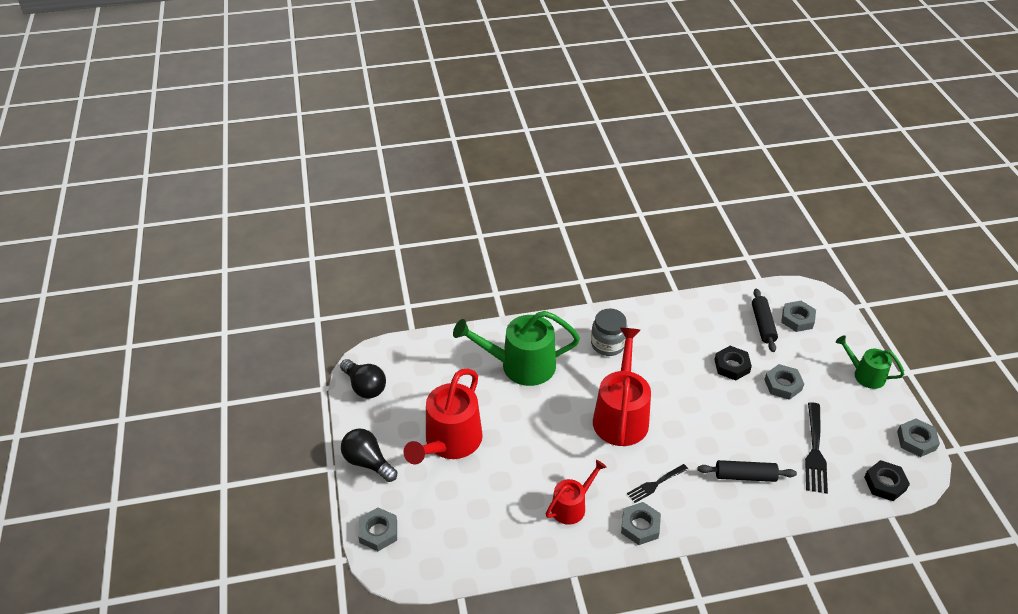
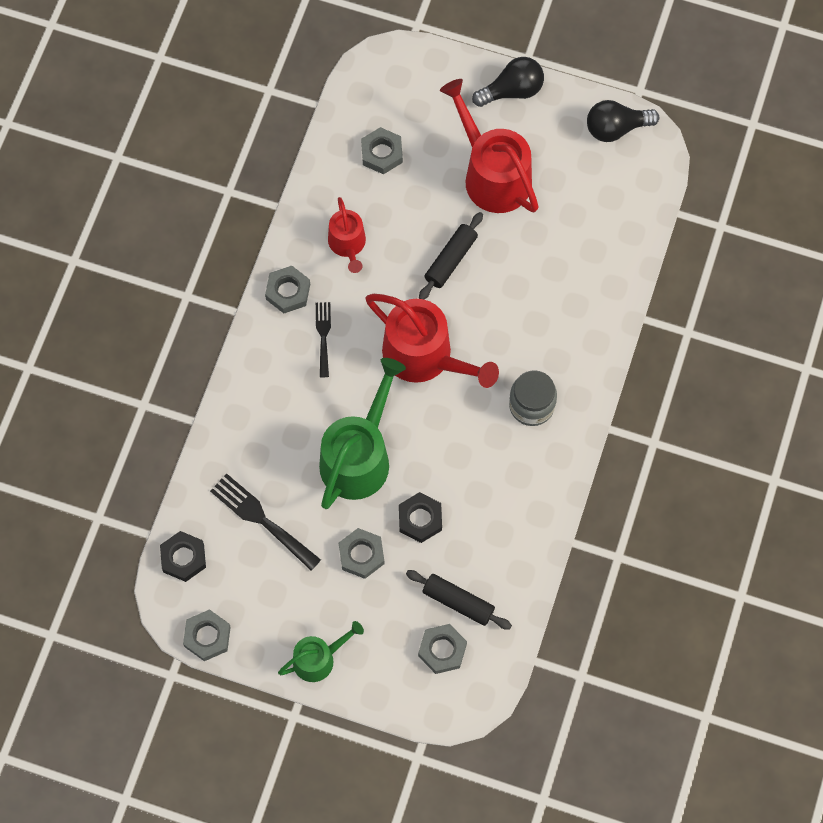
camera: 120 degrees right, 25 degrees up
(378, 532) = (425, 67): grey nut -> grey nut (382, 153)
(521, 365) = (555, 296): green watering can -> green watering can (359, 457)
(745, 476) = (278, 427): black rolling pin -> black rolling pin (451, 260)

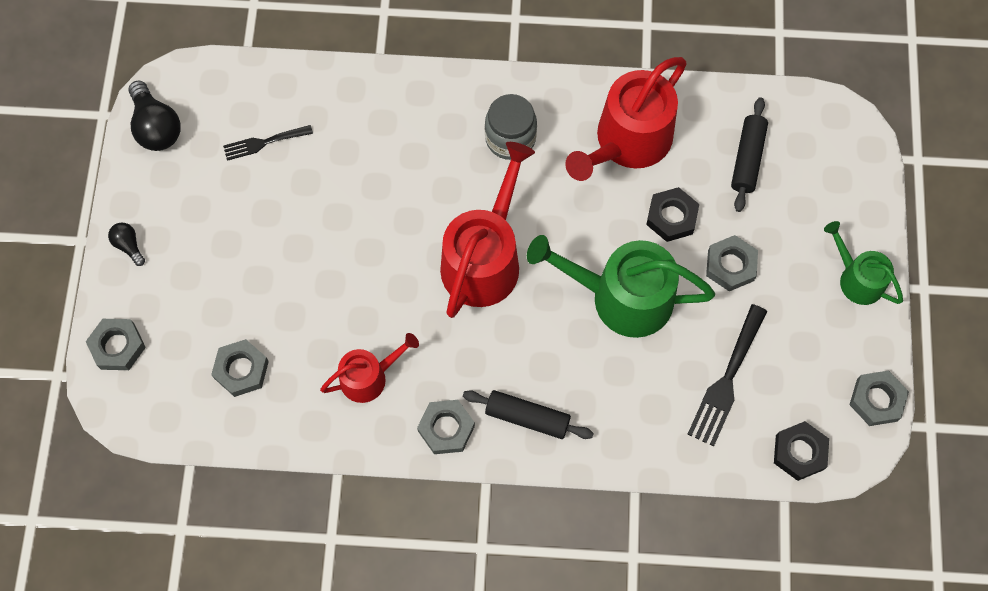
camera: 105 degrees left, 0 degrees up
(323, 335) = (490, 373): black fork -> black fork (264, 143)
(442, 650) = (803, 161): grey nut -> grey nut (117, 346)
(451, 260) = (360, 260): black rolling pin -> black rolling pin (527, 417)
(492, 175) = (243, 241): red watering can -> red watering can (628, 141)
(512, 91) = (129, 245): black light bulb -> black light bulb, size x0.54

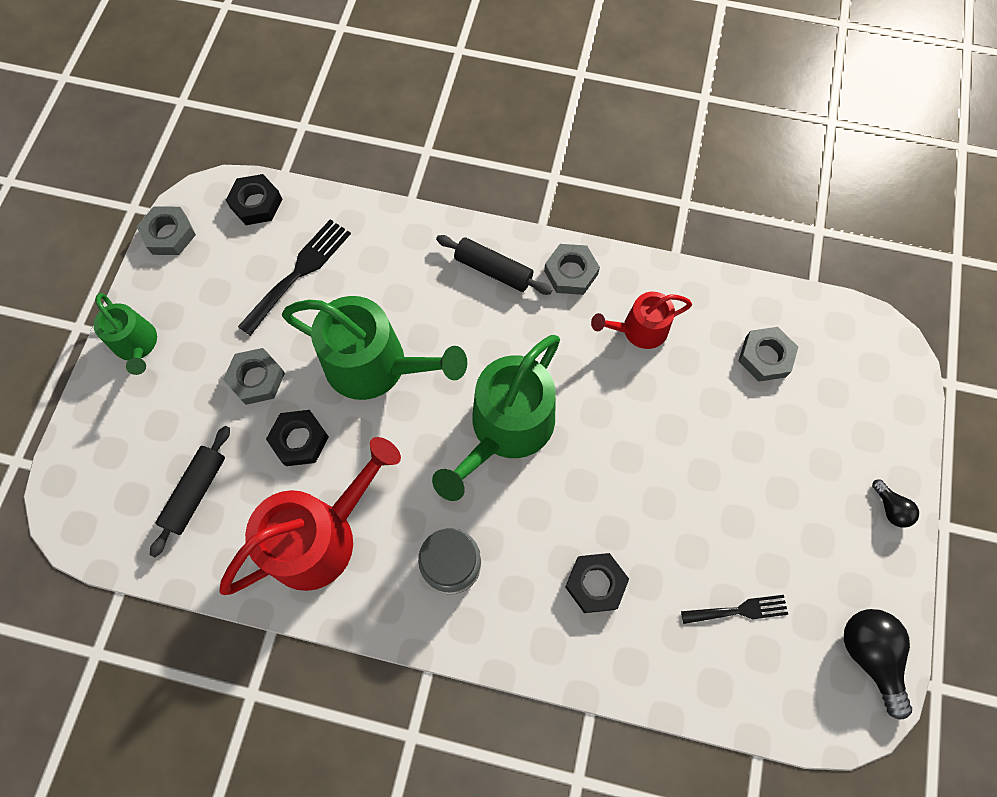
camera: 170 degrees left, 0 degrees up
(117, 346) = (892, 400): grey nut -> none
(386, 143) = (595, 584): none -> black nut
(484, 259) = (506, 428): red watering can -> green watering can

